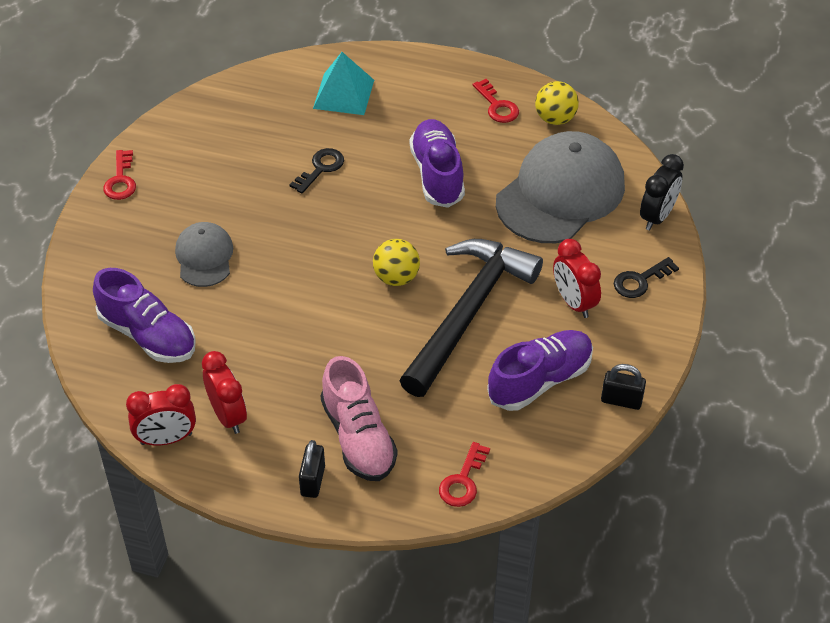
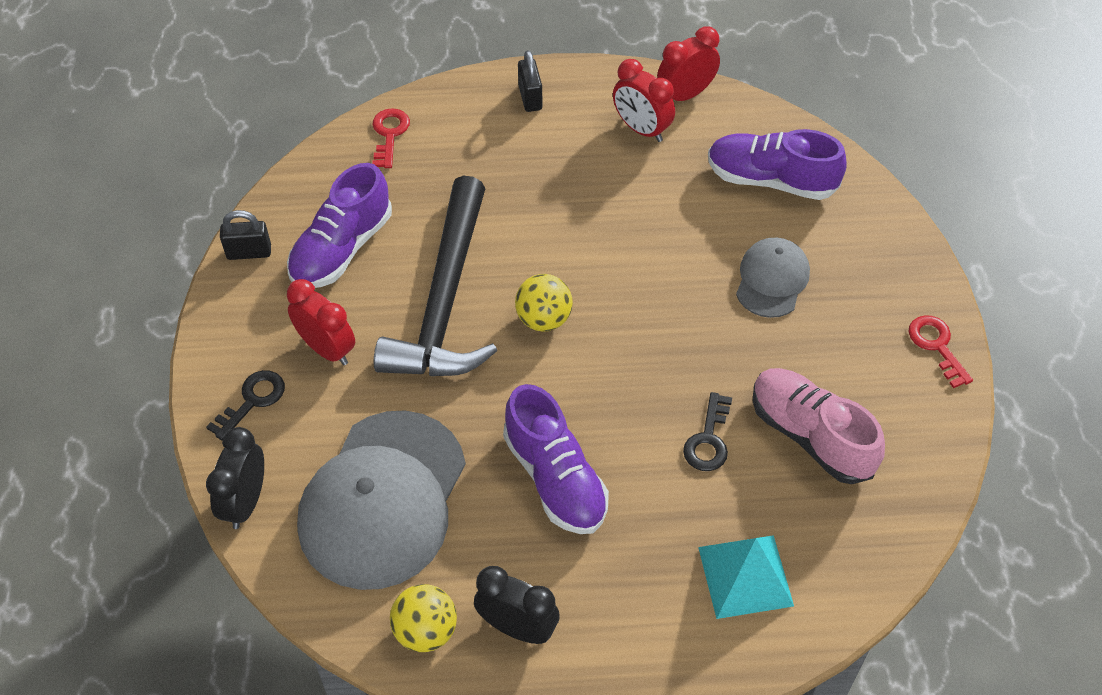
camera: 160 degrees right, 5 degrees up
(204, 257) = (772, 280): grey cap -> grey cap turned 135 degrees counterclockwise
(358, 437) = (505, 144): pink shoe -> pink shoe (810, 435)
(497, 106) = (517, 627): red key -> black clock

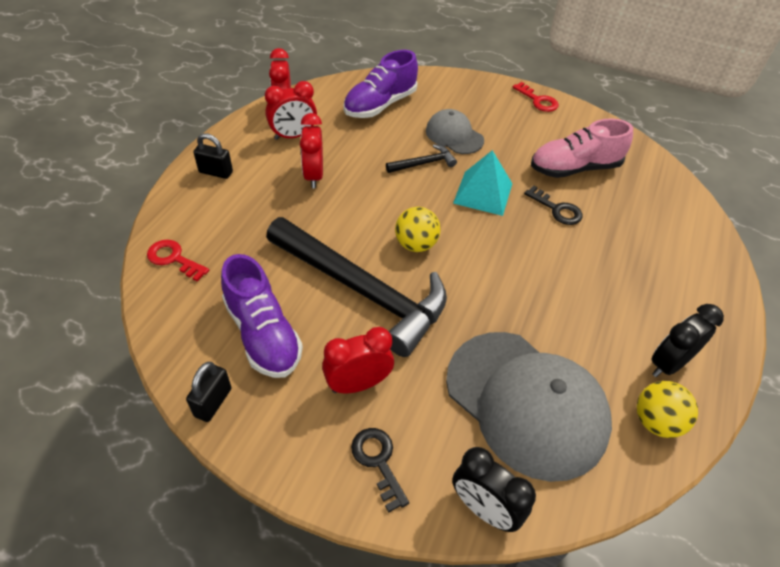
camera: 65 degrees left, 5 degrees down
(555, 478) = (553, 293): purple shoe -> none
(587, 180) = (313, 176): none -> red clock
(690, 271) = (424, 163): none -> black hammer
(745, 576) = (663, 235): turquoise pyramid -> turquoise pyramid (483, 193)
(936, 346) = (538, 100): red key -> red key turned 135 degrees counterclockwise

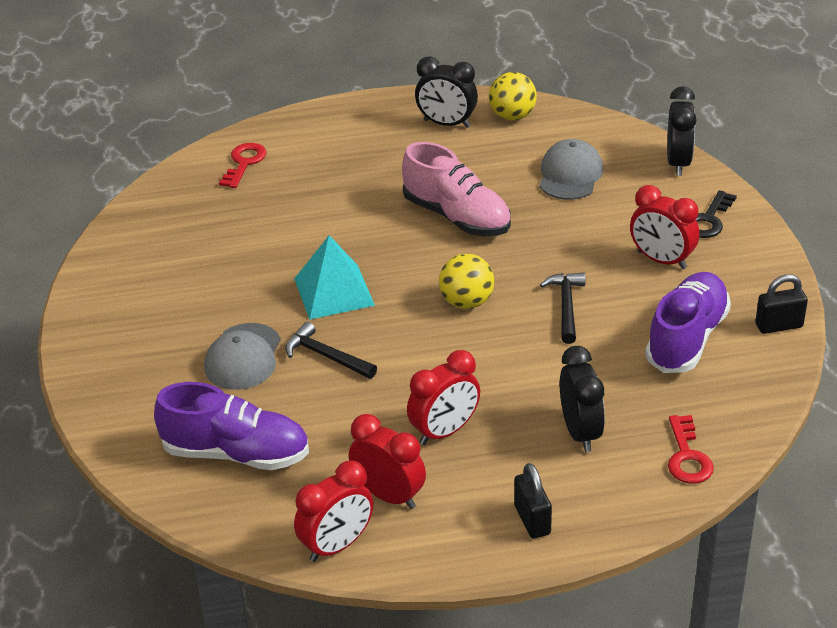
camera: 120 degrees left, 10 degrees down
(248, 226) = (580, 432): none -> black clock
(362, 291) = (566, 306): black hammer -> black hammer, size x0.42
(526, 403) = (570, 175): grey cap -> grey cap, size x0.52
(538, 100) = (90, 320): red key -> red key (244, 163)
(557, 209) = (308, 234): black key -> none
(574, 168) = (219, 246): pink shoe -> pink shoe (457, 217)

